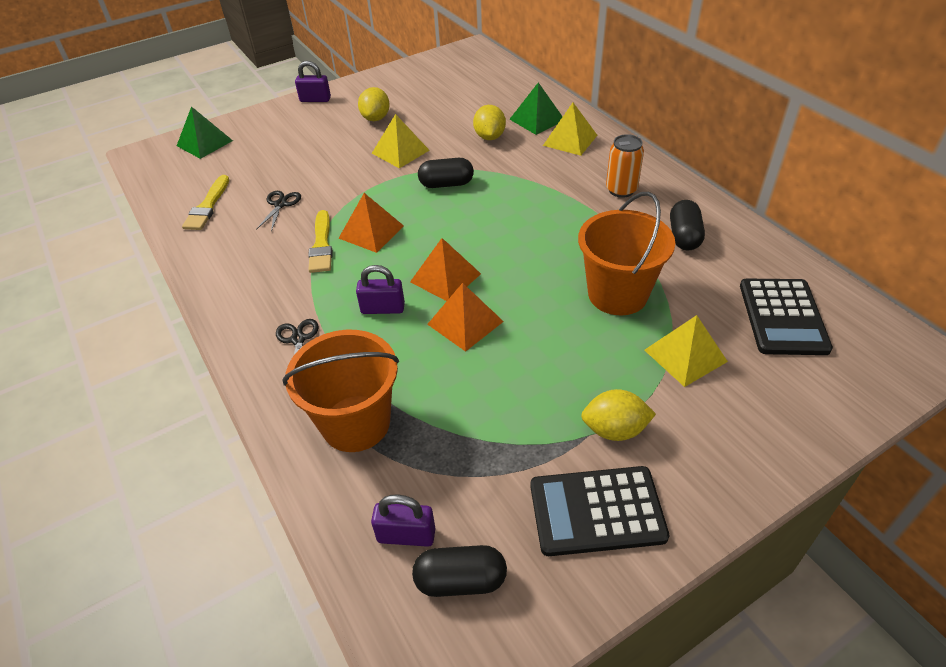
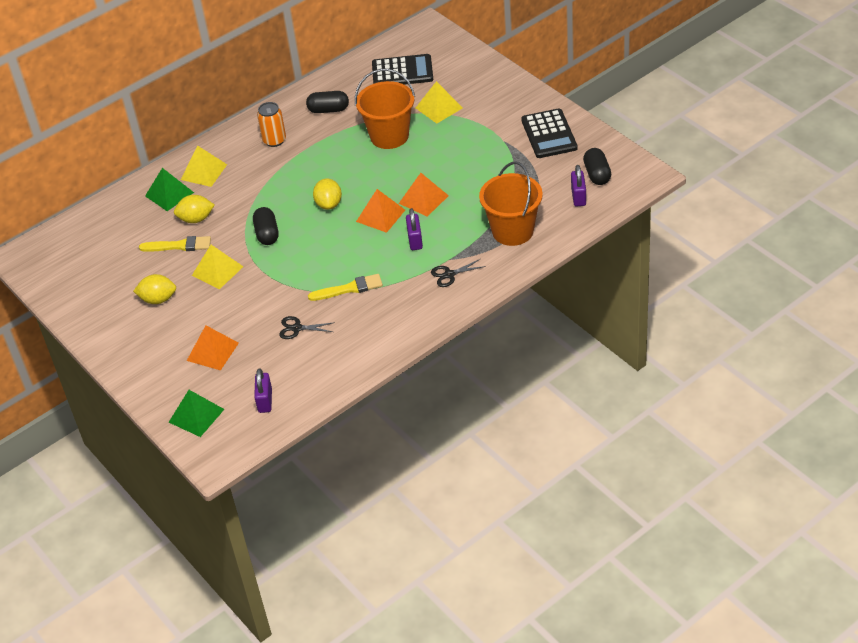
camera: 95 degrees left, 0 degrees up
(207, 206) = (301, 376): yellow brush -> yellow brush (179, 246)
(315, 99) = (117, 354): purple padlock -> purple padlock (265, 401)
(371, 232) = (331, 264): orange pyramid -> orange pyramid (212, 351)
(614, 430) = (497, 131): yellow lemon -> yellow lemon (329, 204)

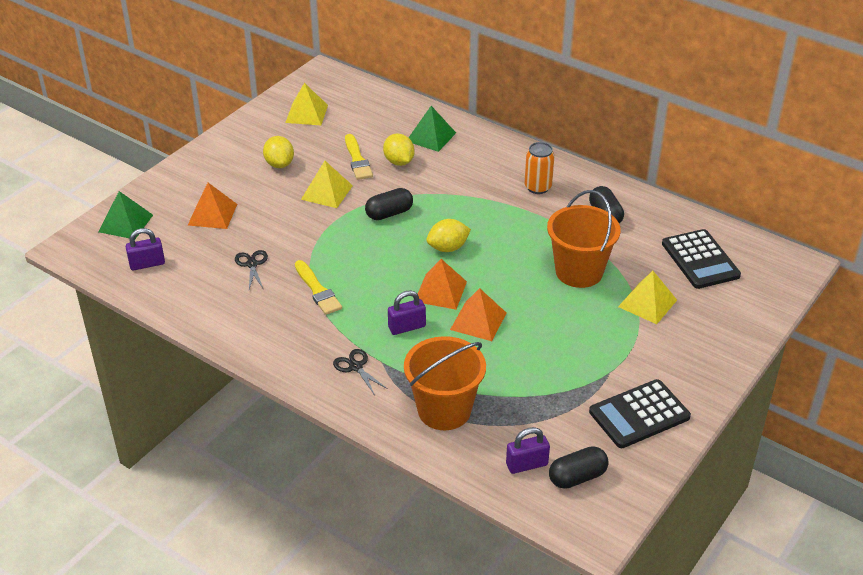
camera: 70 degrees right, 5 degrees down
(204, 172) = (471, 151): yellow pyramid -> yellow pyramid (306, 113)

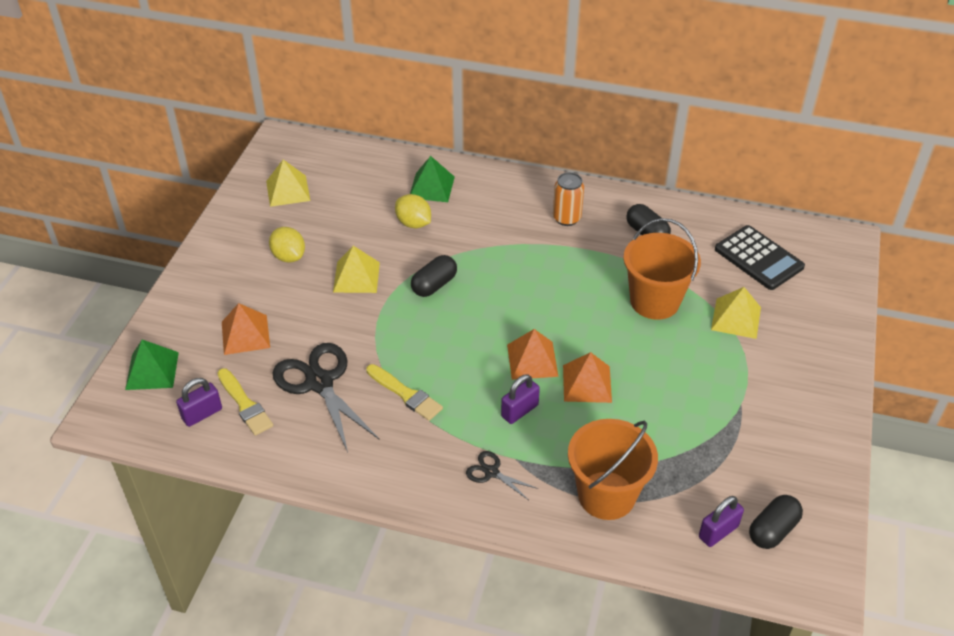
camera: 20 degrees left, 5 degrees up
(252, 264) = (319, 383): black scissors -> black scissors, size x2.07
(357, 160) = (369, 231): yellow brush -> yellow brush (245, 404)
(448, 248) = (514, 309): yellow lemon -> none
(639, 414) = (792, 442): black calculator -> none

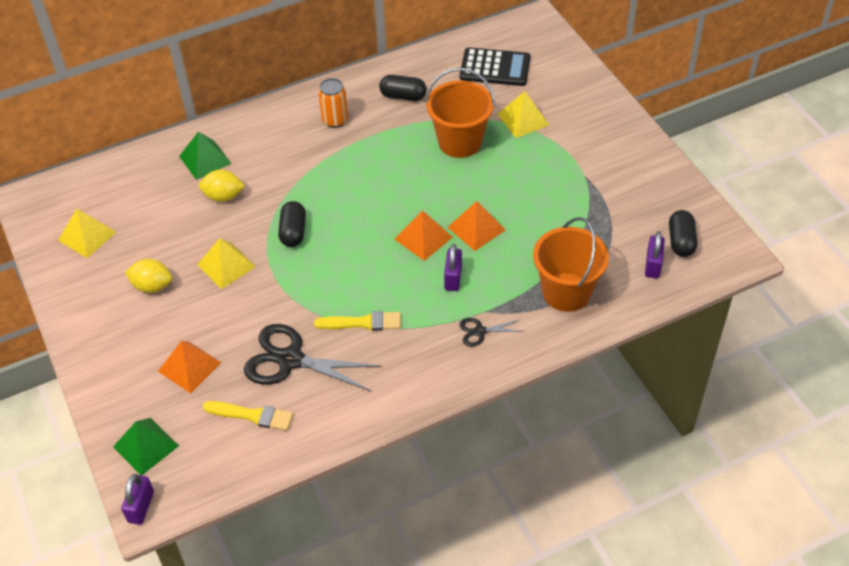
camera: 40 degrees left, 5 degrees up
(202, 414) = (227, 446): purple padlock -> purple padlock (141, 507)

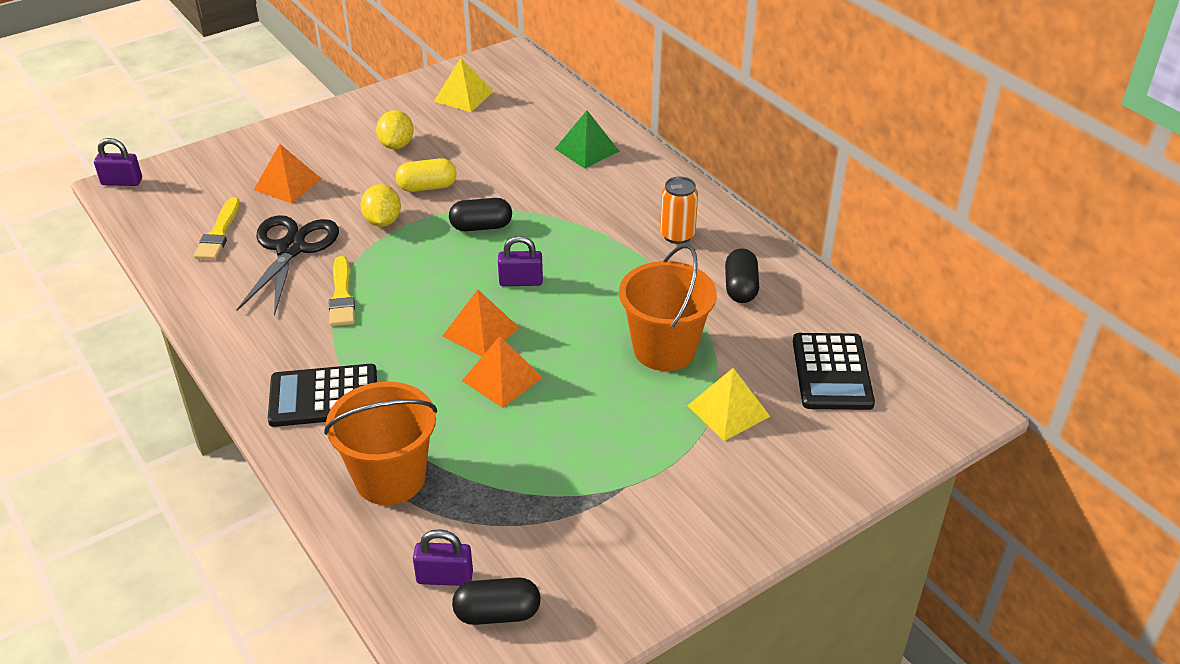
camera: 80 degrees right, 10 degrees down
(146, 446) = (192, 173): green pyramid -> none
(223, 196) = (531, 170): yellow lemon -> yellow lemon (382, 221)
(226, 265) = (427, 187): yellow pyramid -> yellow capsule
(453, 278) = (413, 364): purple padlock -> purple padlock (521, 281)
(480, 331) = (323, 396): black scissors -> black calculator

